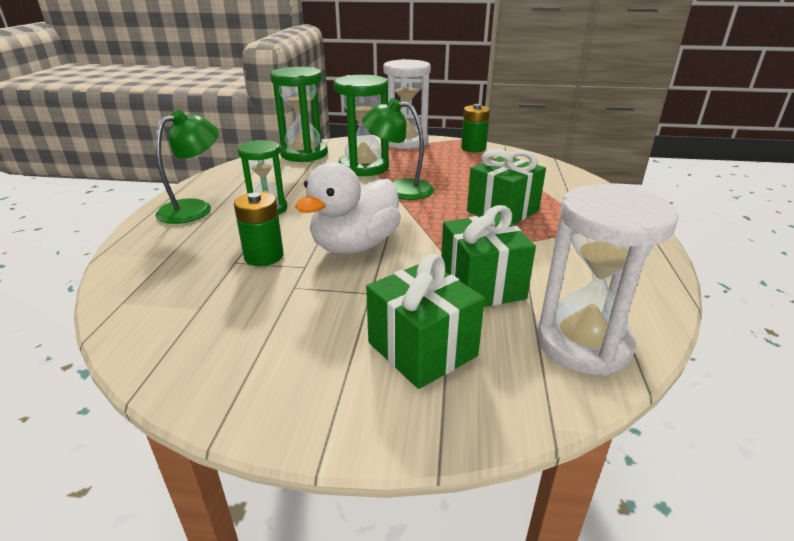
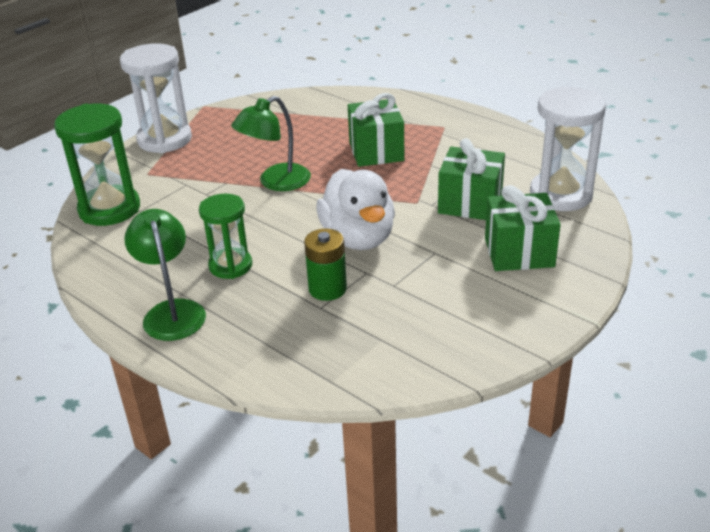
camera: 55 degrees left, 5 degrees up
(364, 167) = (199, 184): green hourglass -> none
(473, 148) = (234, 112): green battery -> none

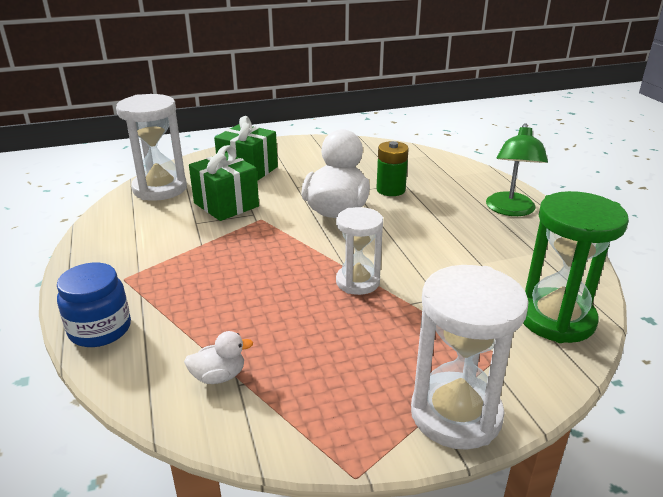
camera: 150 degrees left, 5 degrees down
(230, 266) = (451, 224): green hourglass -> none
(276, 182) = (357, 282): green lamp -> white hourglass
(308, 111) = (219, 376): none -> white duck
(376, 151) = (226, 277): green gift -> none
(407, 104) = (100, 329): none -> blue jar

